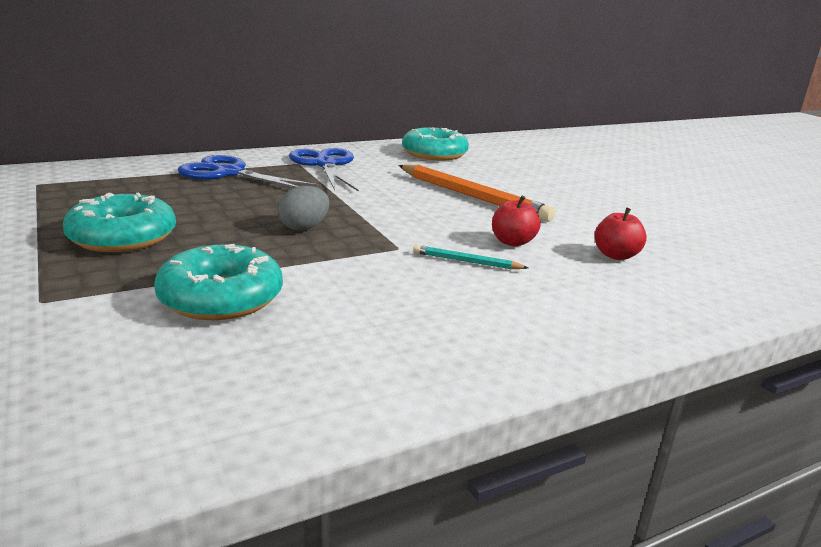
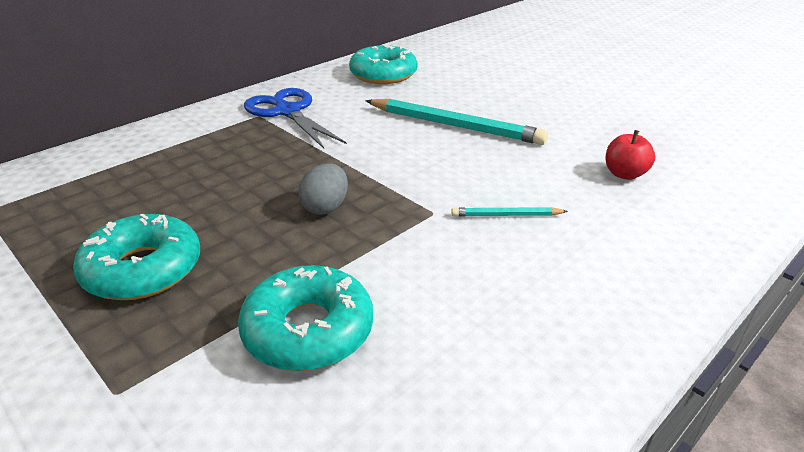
camera: 15 degrees left, 10 degrees up
(228, 173) = (195, 146): blue scissors -> none
(472, 196) = (455, 126): orange pencil -> turquoise pencil
(512, 242) = (529, 179): red apple -> none

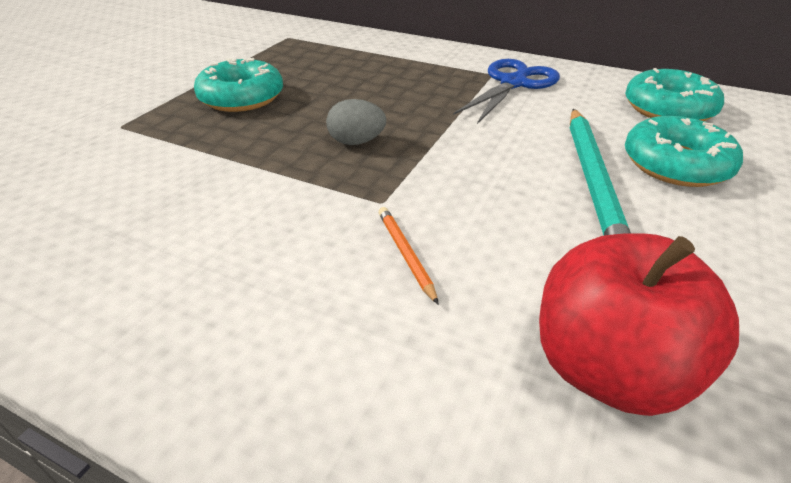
camera: 70 degrees right, 5 degrees up
(308, 330) = (182, 175): turquoise donut -> turquoise donut (676, 164)
(506, 215) = (405, 254): turquoise pencil -> orange pencil
(624, 174) = (608, 368): red apple -> red apple, size x2.01

